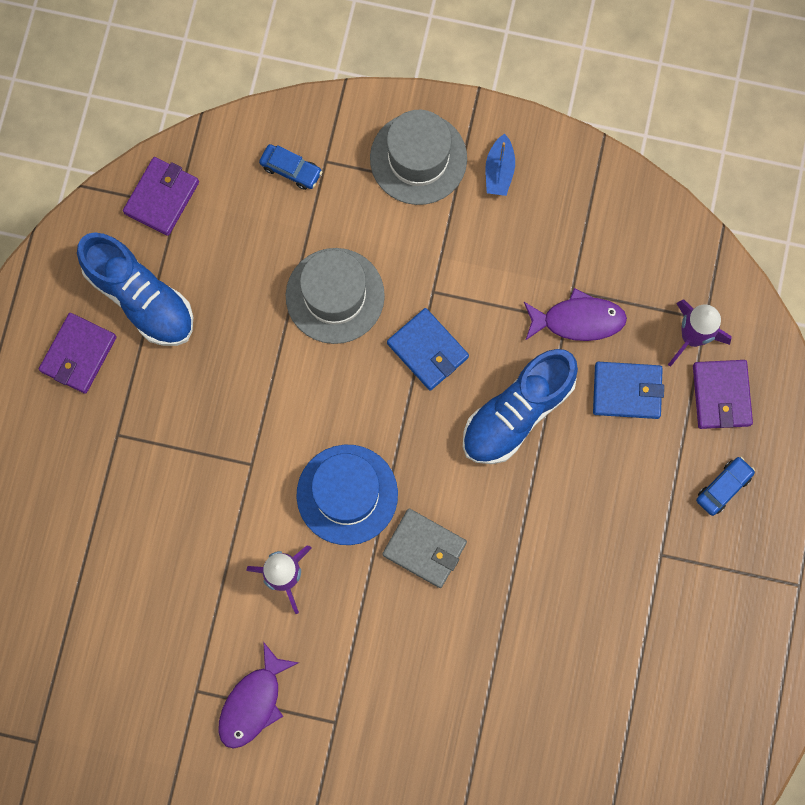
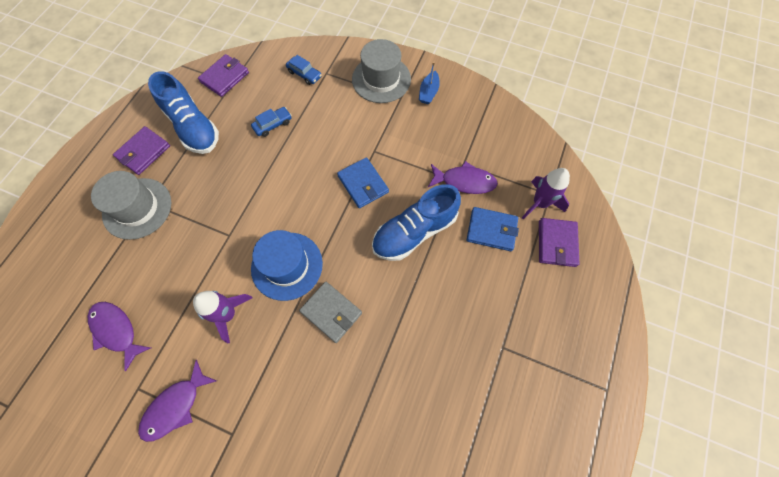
camera: 10 degrees right, 10 degrees down
(141, 624) = (116, 331): none -> purple fish
(335, 296) = (312, 144): grey hat -> grey hat (137, 208)
(723, 487) = (553, 306): blue car -> blue car (273, 125)

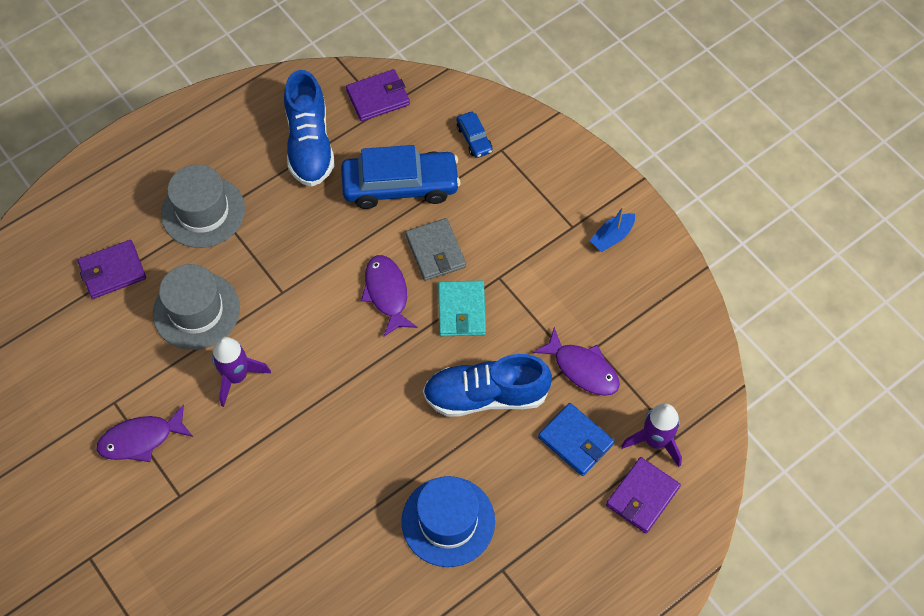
camera: 30 degrees right, 5 degrees down
(116, 331) = (121, 334): purple fish -> purple fish (387, 293)
(143, 152) = (241, 148): purple wallet -> purple wallet (112, 271)
(273, 125) = (400, 186): blue car -> blue car, size x2.20
(287, 266) = (325, 358): blue hat -> blue hat (448, 521)
(331, 312) = (343, 432): grey wallet -> grey wallet (435, 251)
(363, 184) = (461, 310): blue wallet -> turquoise wallet
(381, 79) = (564, 191): grey hat -> grey hat (196, 310)

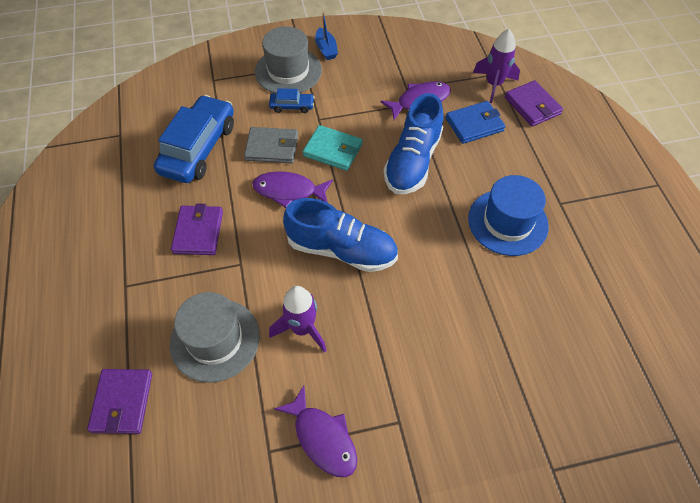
camera: 65 degrees left, 5 degrees down
(141, 439) = (322, 438): purple fish -> purple fish turned 45 degrees counterclockwise
(203, 211) = (116, 298): grey hat -> grey hat (288, 71)
(309, 144) = (112, 194): blue shoe -> blue shoe (341, 250)
(378, 97) = (107, 134): purple wallet -> purple wallet (198, 232)
(474, 139) = (192, 91): blue car -> blue car (292, 106)

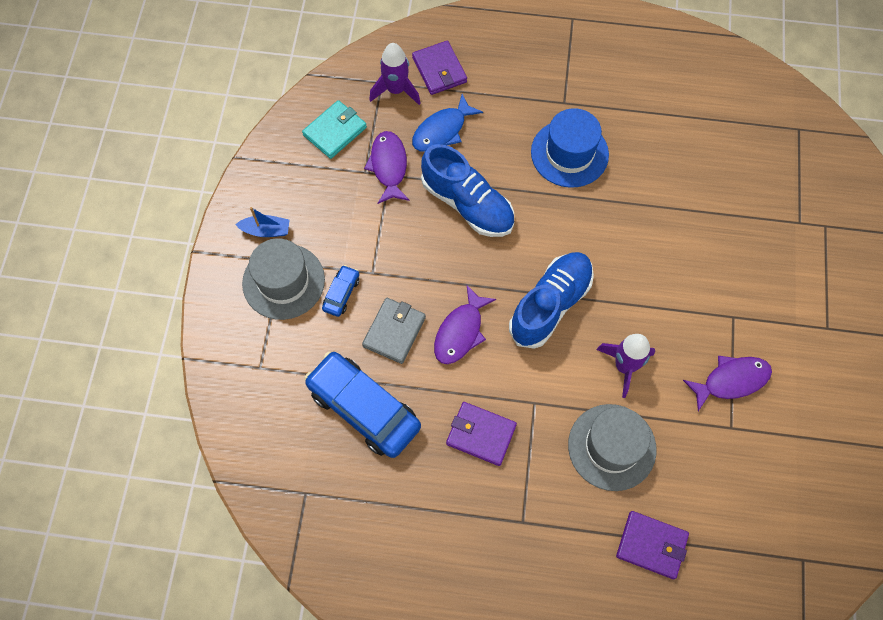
camera: 70 degrees left, 10 degrees up
(333, 150) = (422, 272): turquoise wallet -> turquoise wallet (335, 131)
(474, 124) = (442, 130): blue wallet -> blue fish
(532, 106) = (439, 70): purple wallet -> purple wallet turned 75 degrees clockwise

